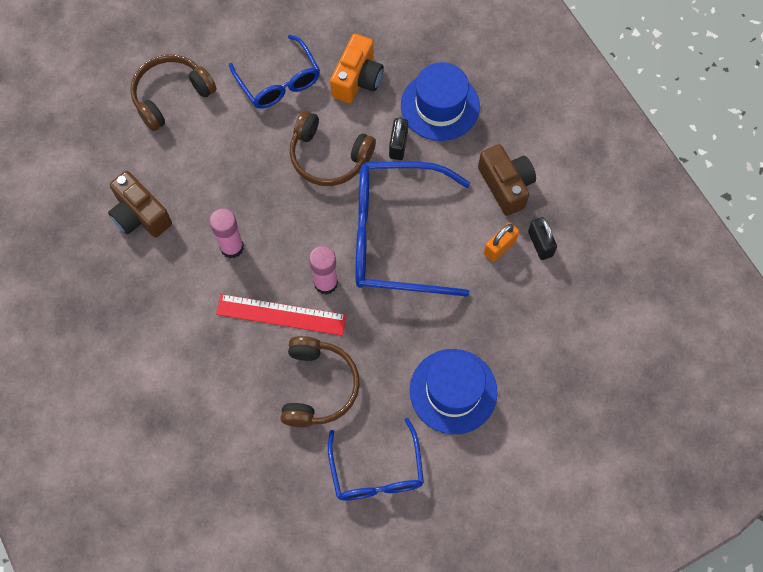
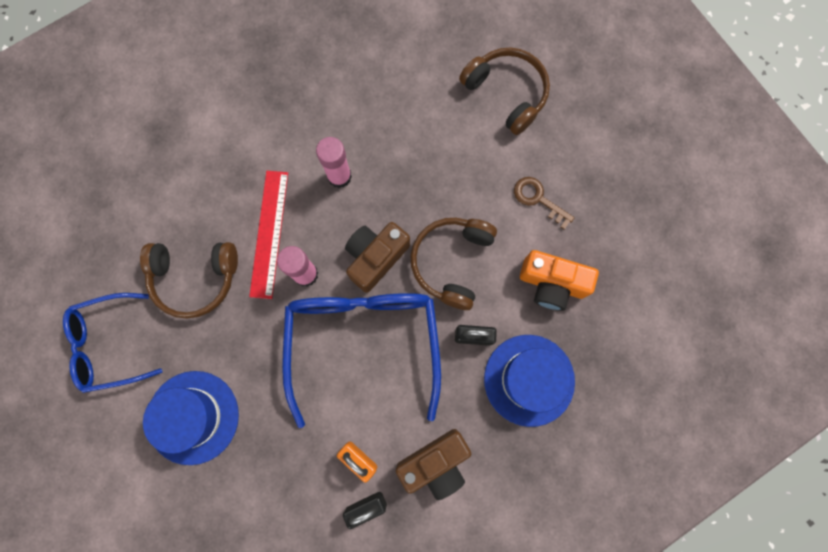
camera: 85 degrees right, 10 degrees up
(140, 215) = (368, 84): brown camera -> brown camera (375, 257)
(278, 81) = (538, 199): blue glasses -> brown key

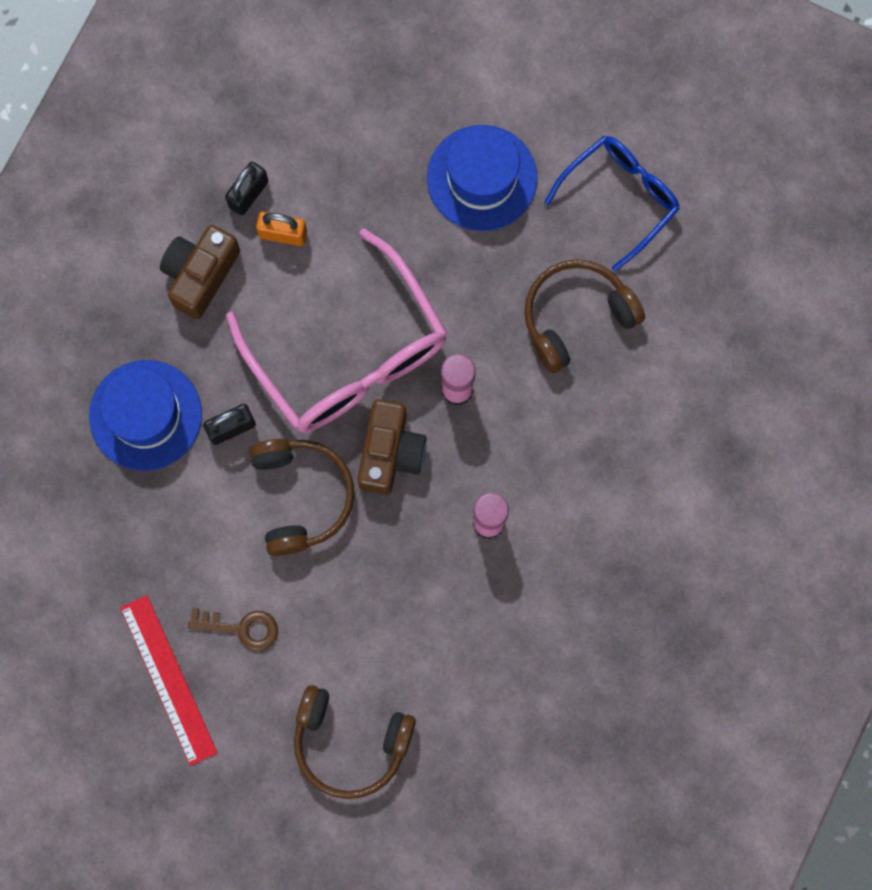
camera: 150 degrees right, 0 degrees up
(269, 233) = (527, 411): red ruler -> red ruler (168, 679)
(363, 344) = (347, 351): blue glasses -> pink glasses
(551, 284) = (174, 536): orange camera -> none

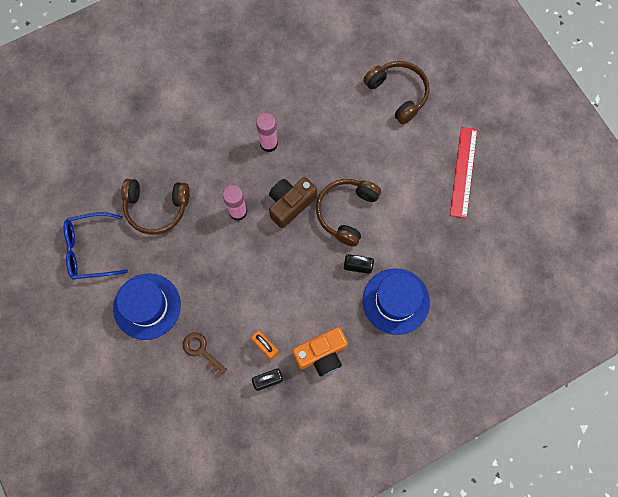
camera: 145 degrees left, 5 degrees down
(200, 275) = (321, 354): brown camera -> orange camera
(241, 628) = (414, 172): brown key -> brown key (201, 351)
(347, 351) = (276, 265): pink glasses -> none

